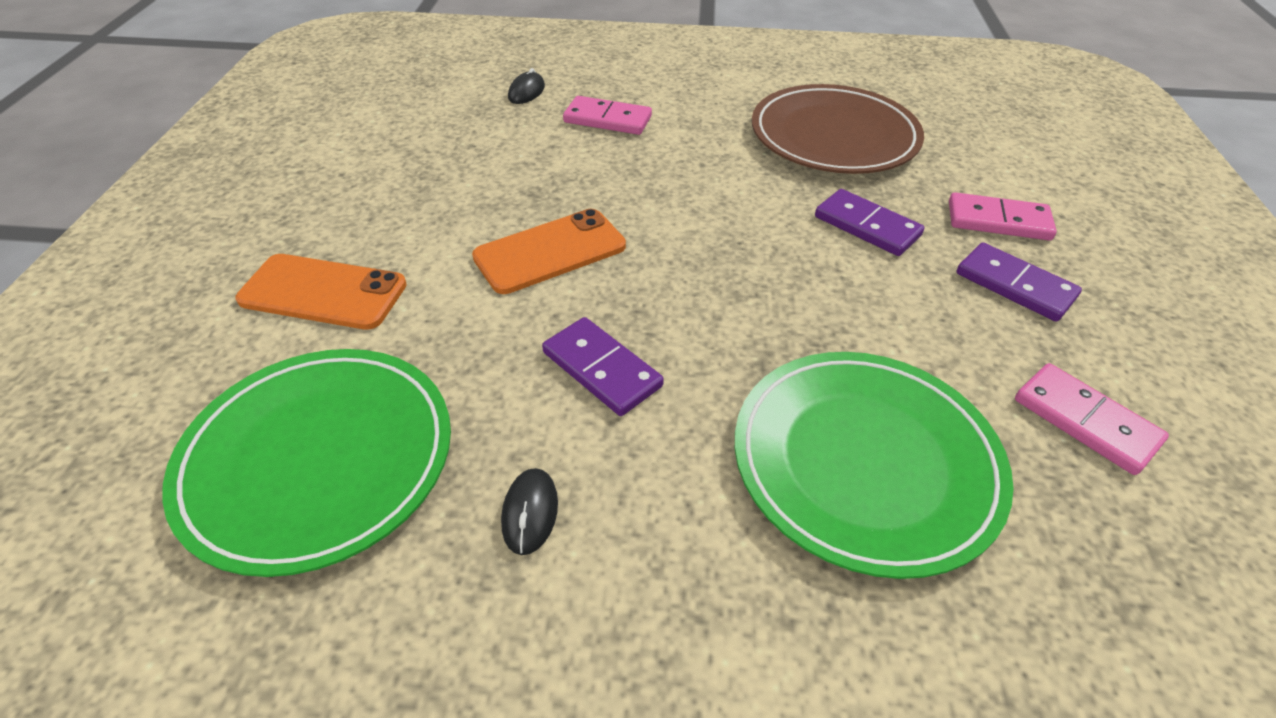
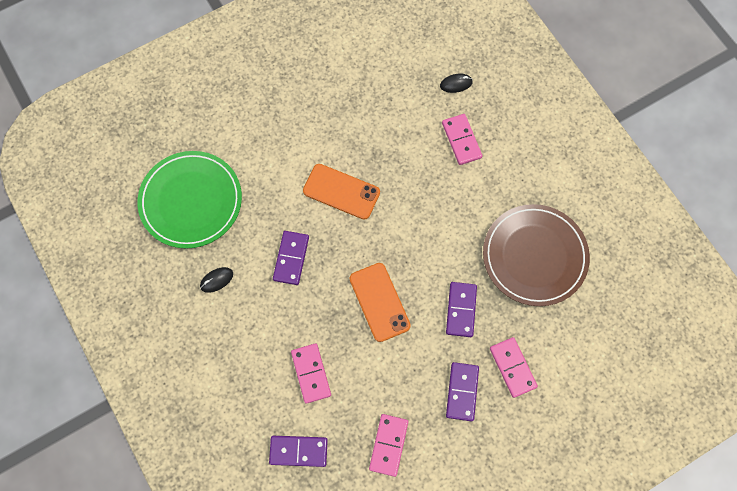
camera: 55 degrees right, 25 degrees up
(323, 292) = (257, 131): orange phone -> orange phone (379, 302)
(865, 462) = (311, 373): green plate -> pink domino
(1045, 580) = (298, 451): none -> purple domino

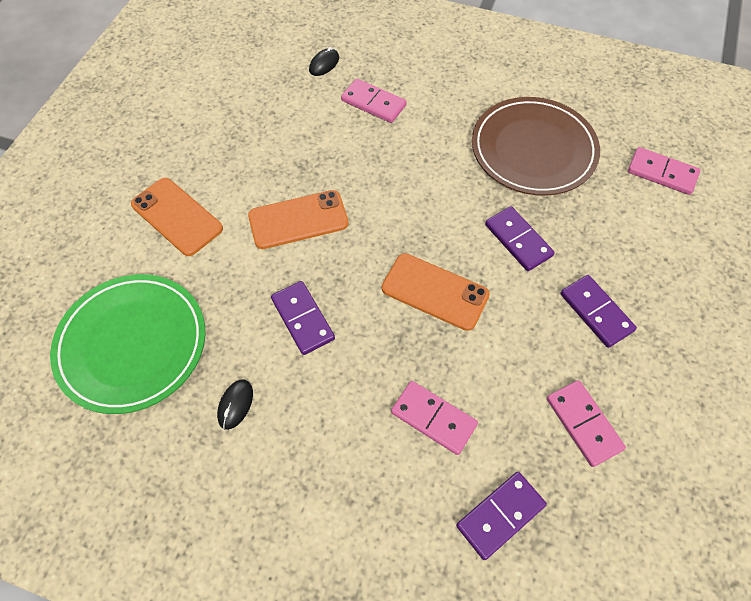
camera: 40 degrees left, 10 degrees down
(274, 135) = (177, 216): none -> orange phone
(512, 367) = (615, 254): pink domino -> pink domino (662, 173)

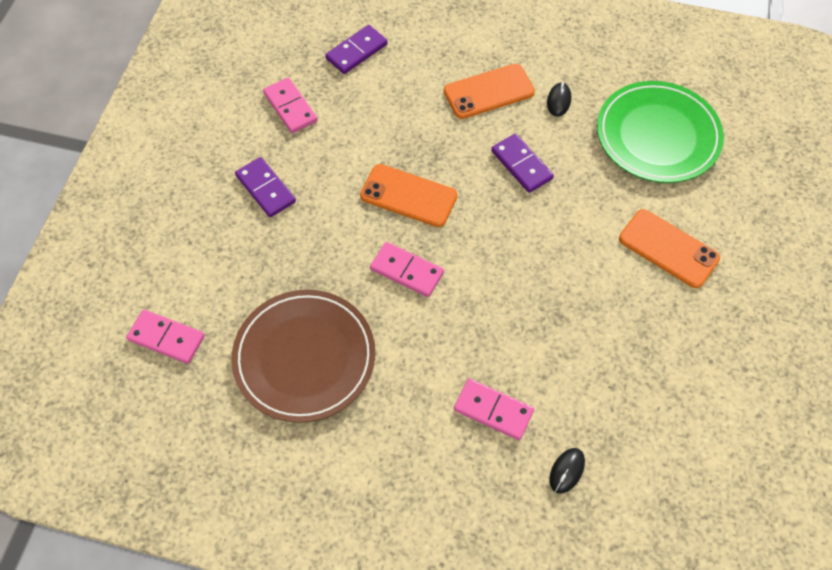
camera: 175 degrees right, 0 degrees up
(298, 220) = (547, 254): orange phone -> orange phone (488, 92)
(433, 418) = (405, 102): pink domino -> pink domino (407, 271)
(518, 240) = (329, 250): purple domino -> none

